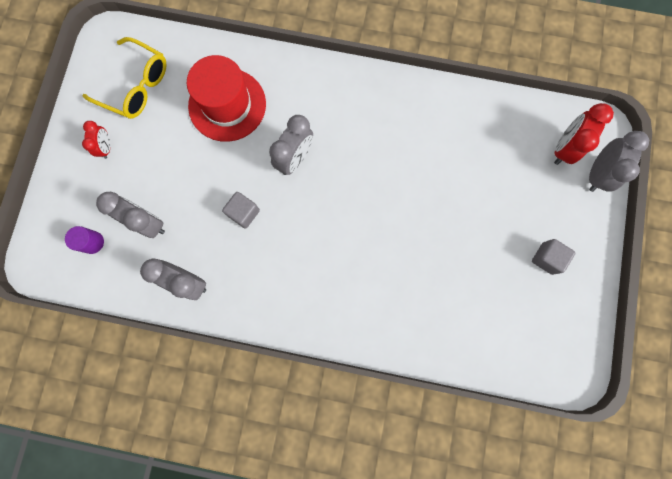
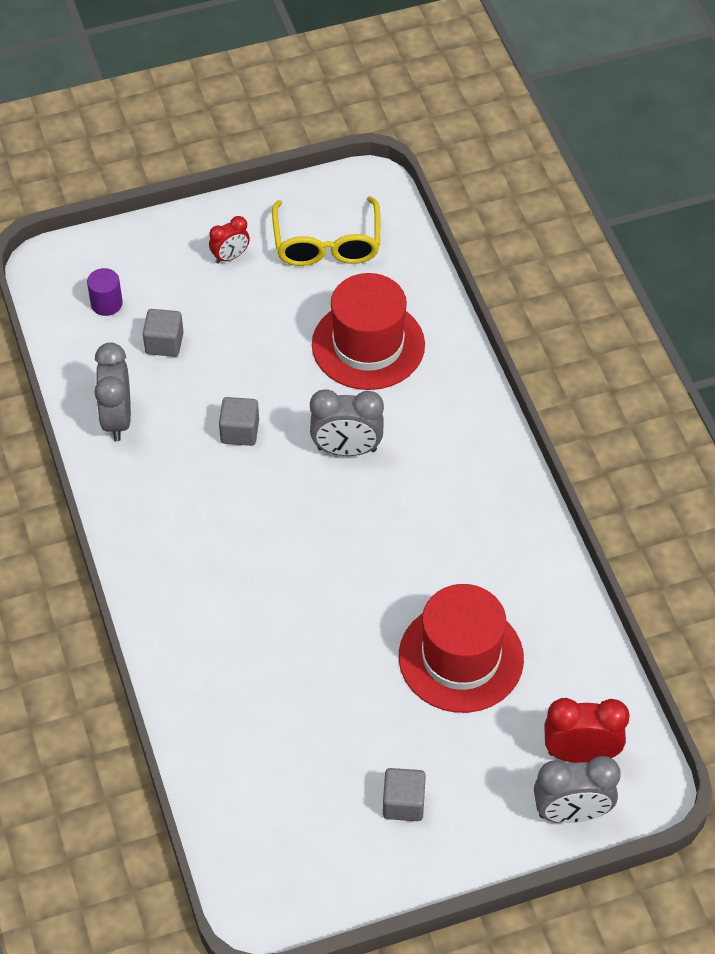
camera: 60 degrees right, 25 degrees down
(148, 223) = (164, 343): grey clock -> grey cube
(471, 175) = (461, 657): none -> red hat

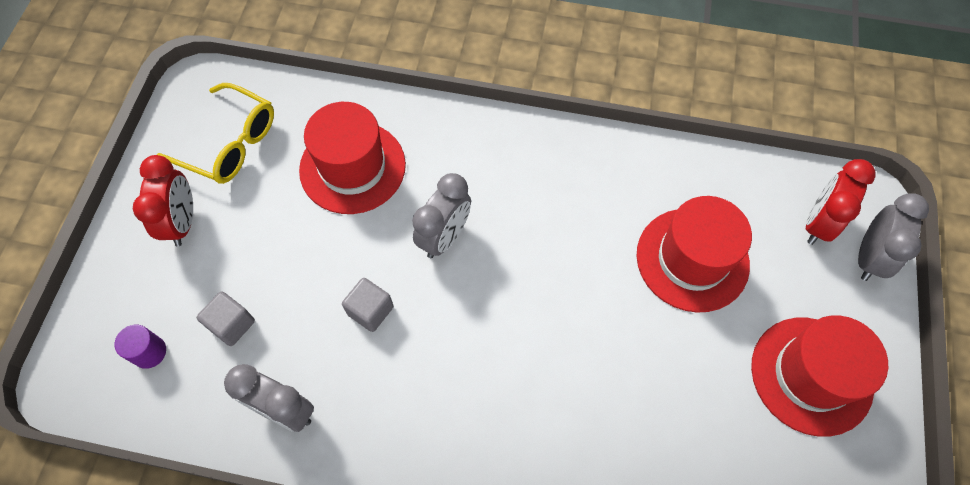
camera: 60 degrees left, 10 degrees up
(230, 257) = (182, 222): red clock -> red clock, size x1.67
(403, 803) = (811, 375): grey cube -> red hat

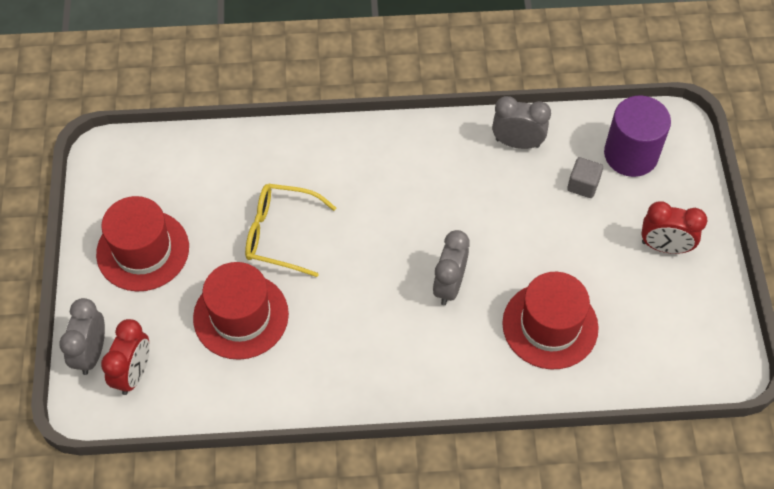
camera: 165 degrees right, 5 degrees down
(149, 352) = (631, 154): purple cylinder -> purple cylinder, size x2.16
(182, 222) = (664, 246): red clock -> red clock turned 60 degrees counterclockwise
(230, 143) = (666, 320): yellow glasses -> yellow glasses (280, 234)
(370, 310) = (485, 218): grey cube -> none

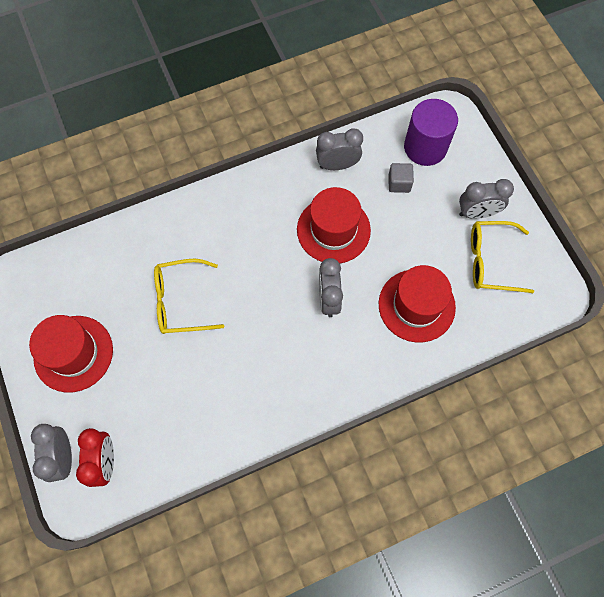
camera: 20 degrees left, 10 degrees up
(241, 316) = (175, 381): red hat -> red hat (333, 230)
(660, 305) = (490, 261): none -> yellow glasses
(664, 246) = (477, 213): red clock -> grey clock

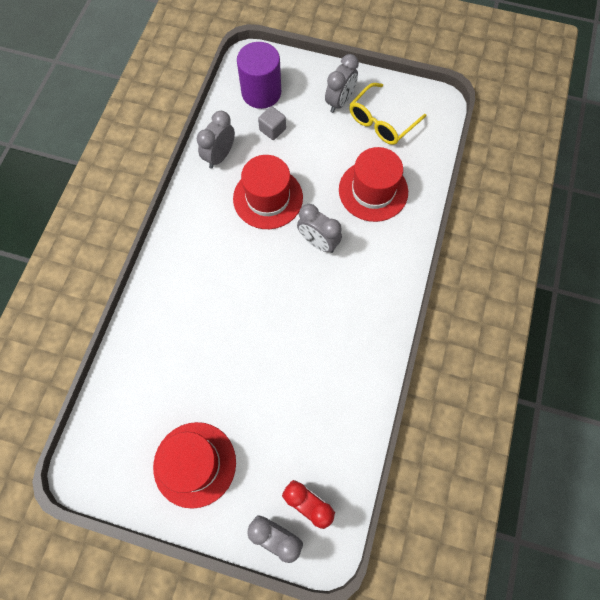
camera: 50 degrees left, 0 degrees up
(181, 301) = (226, 347): yellow glasses -> none

